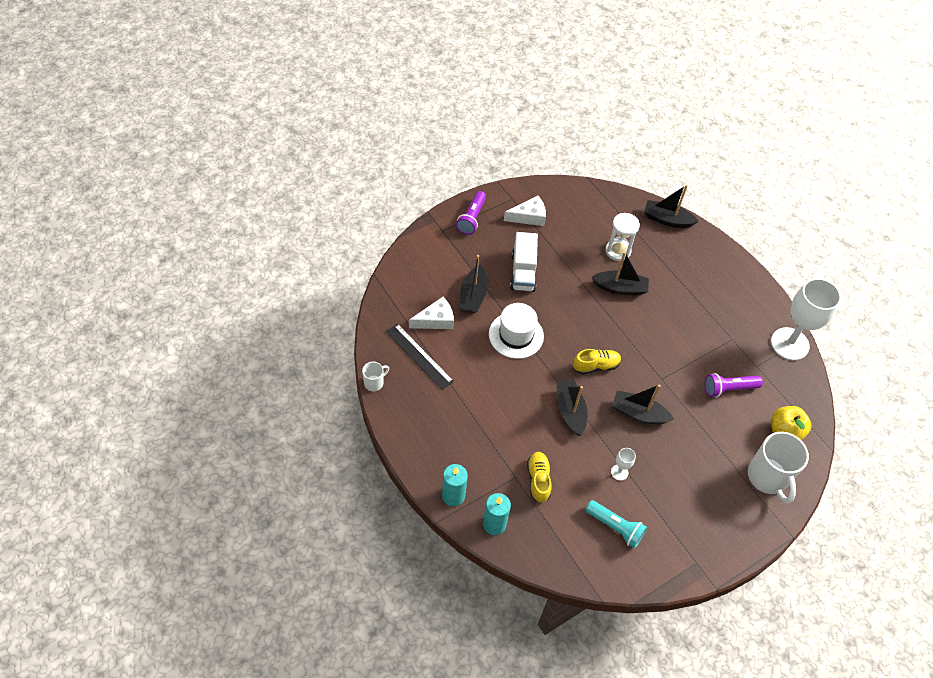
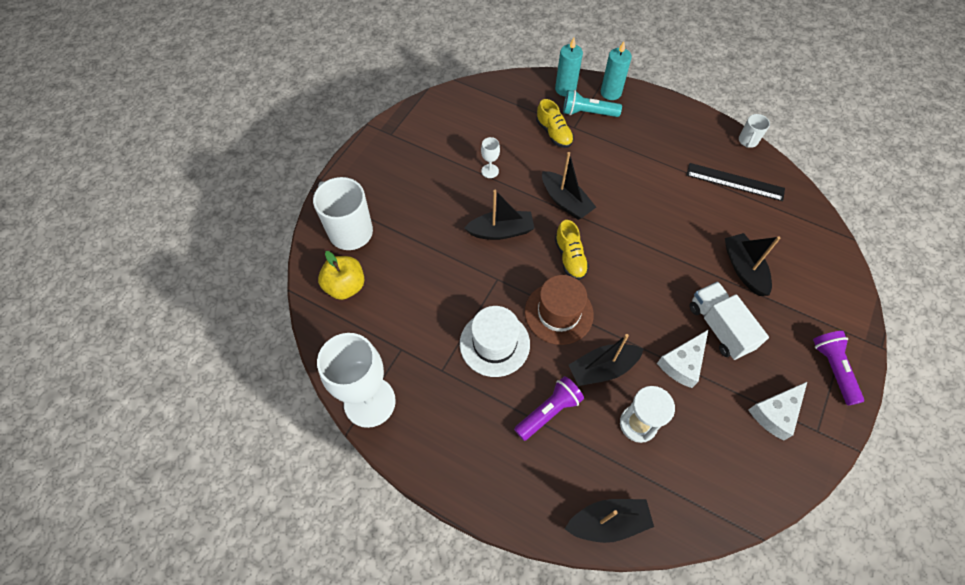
camera: 155 degrees right, 5 degrees up
(436, 320) = (753, 223): white cheese -> white cheese (682, 363)
(516, 335) = (668, 249): white hat -> white hat (494, 343)
(596, 366) = (570, 258): yellow shoe -> yellow shoe turned 60 degrees counterclockwise
(615, 527) = (469, 129): turquoise flashlight -> turquoise flashlight (587, 113)
(629, 333) = (559, 313): none -> brown hat
(728, 389) = (422, 304): purple flashlight -> purple flashlight (549, 411)

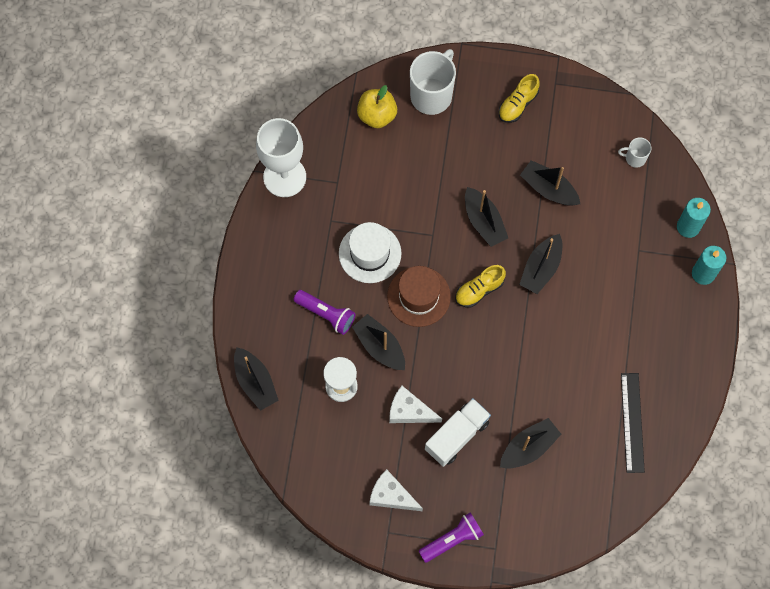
camera: 70 degrees right, 10 degrees up
(490, 171) = (548, 189): white goblet -> black boat
(554, 133) = (621, 233): yellow shoe -> yellow shoe (518, 104)
(587, 113) = (664, 258): turquoise flashlight -> none
(747, 141) = (694, 426): white mug -> white mug (634, 158)

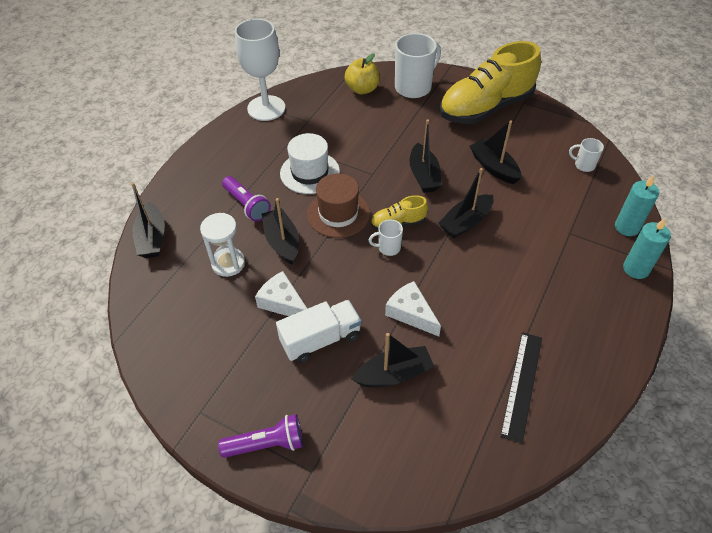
camera: 20 degrees right, 20 degrees down
(391, 495) = (224, 375): white cheese -> white cheese (411, 313)
(480, 321) = (388, 248): none -> white mug
(518, 104) = (485, 108): yellow shoe -> yellow shoe, size x2.26

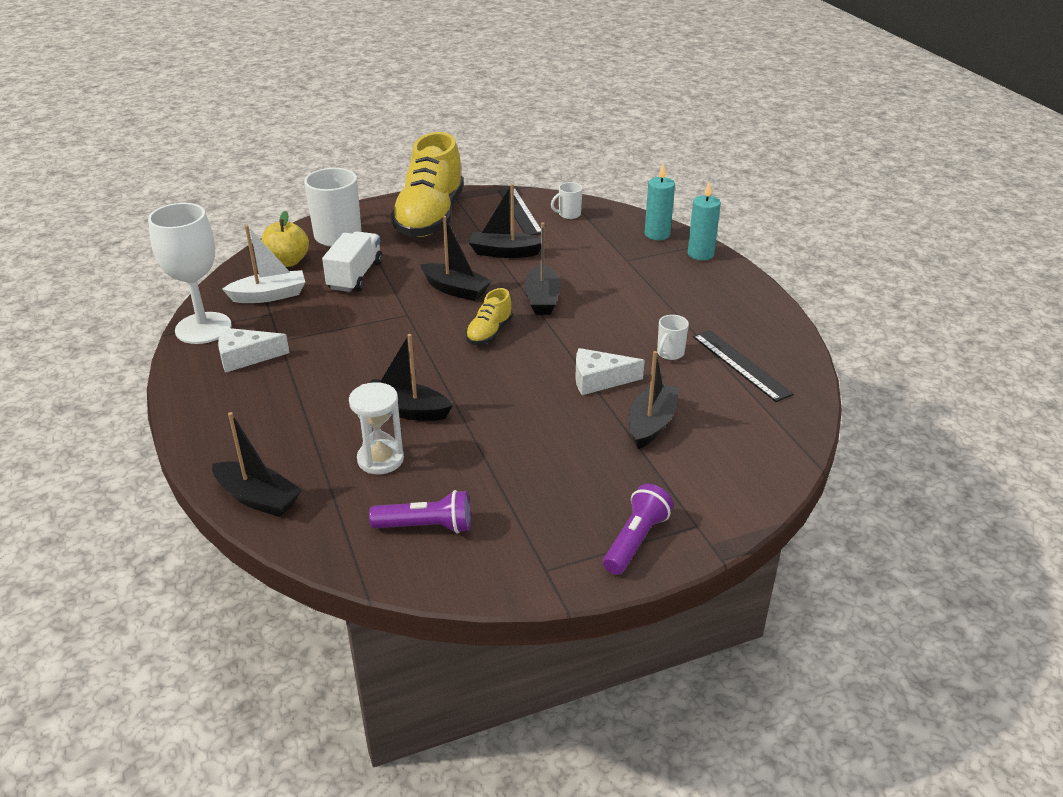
camera: 50 degrees left, 15 degrees down
(247, 205) = (320, 408): purple flashlight -> purple flashlight (427, 526)
(283, 303) = (484, 448): white cheese -> white cheese (246, 357)
(310, 172) = (343, 348): white hat -> none
(320, 339) = (559, 446): white truck -> white truck (355, 276)
(323, 108) = (269, 295): none -> white boat
(338, 214) = (424, 359): brown hat -> none
(388, 248) = (509, 353): white mug -> white mug (670, 353)
(552, 140) = (520, 211): none -> black ruler

